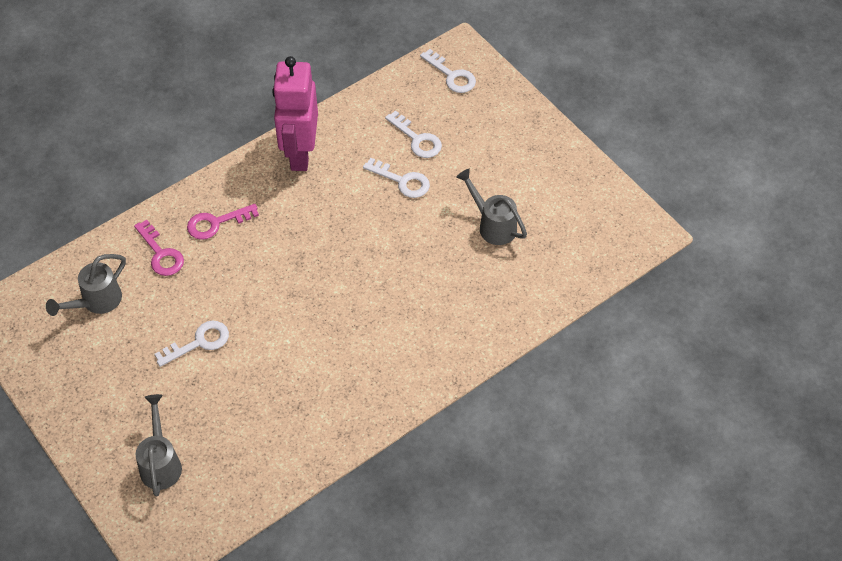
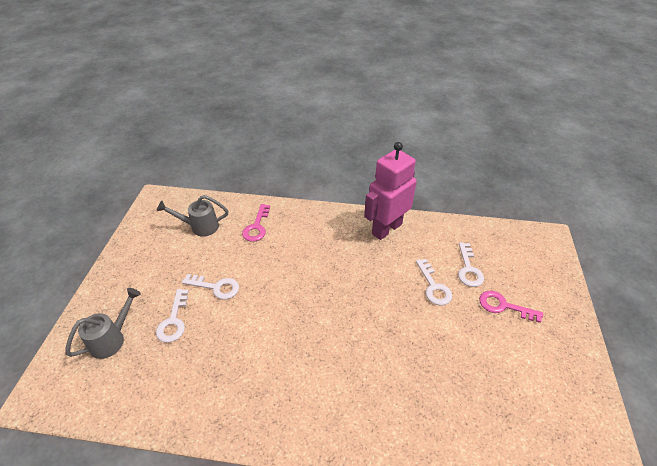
camera: 45 degrees right, 10 degrees down
(216, 223) = (301, 232): pink key -> pink key (503, 306)
(452, 76) = (529, 248): white key -> white key (173, 321)
(492, 225) = (472, 363): grey watering can -> none

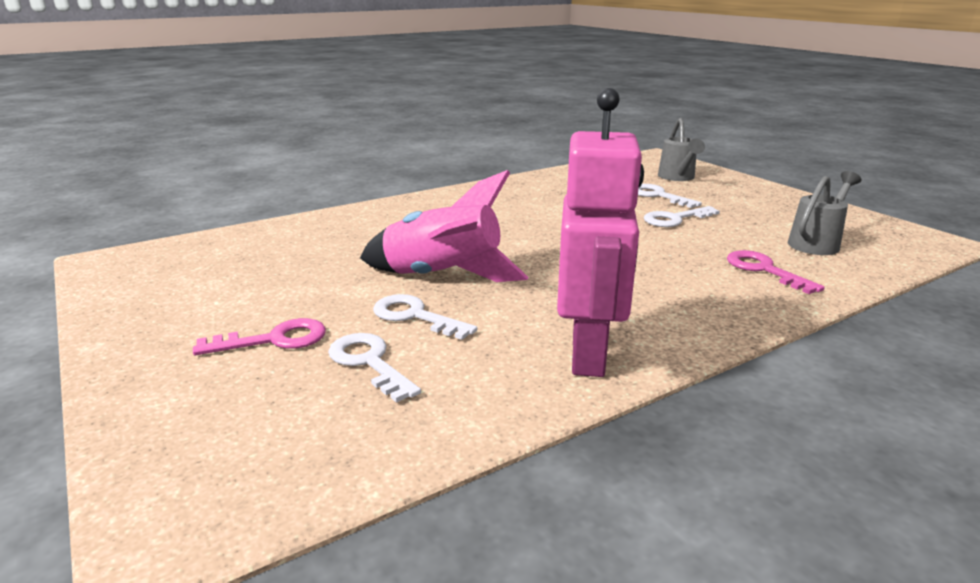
camera: 140 degrees right, 20 degrees down
(399, 310) = (442, 277): none -> pink rocket

